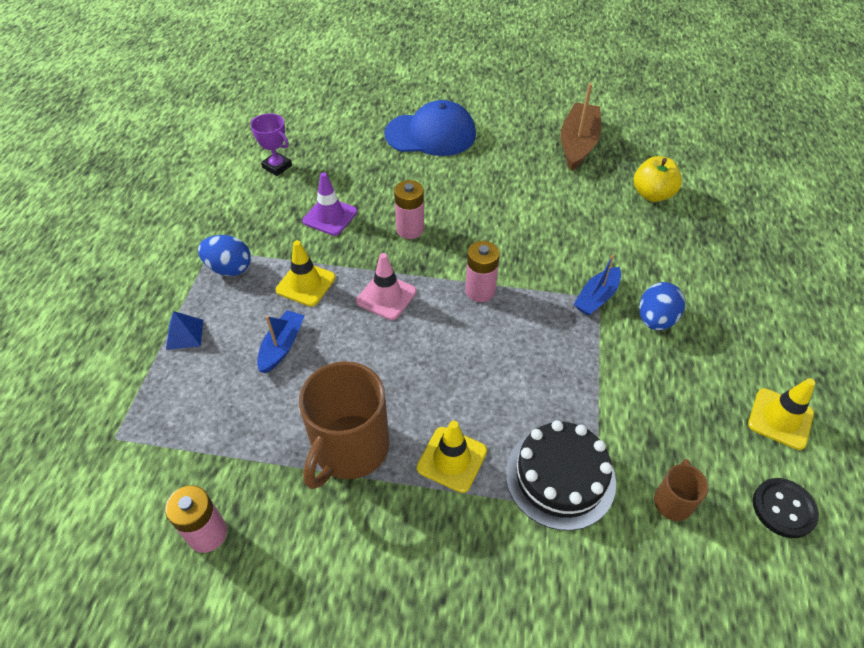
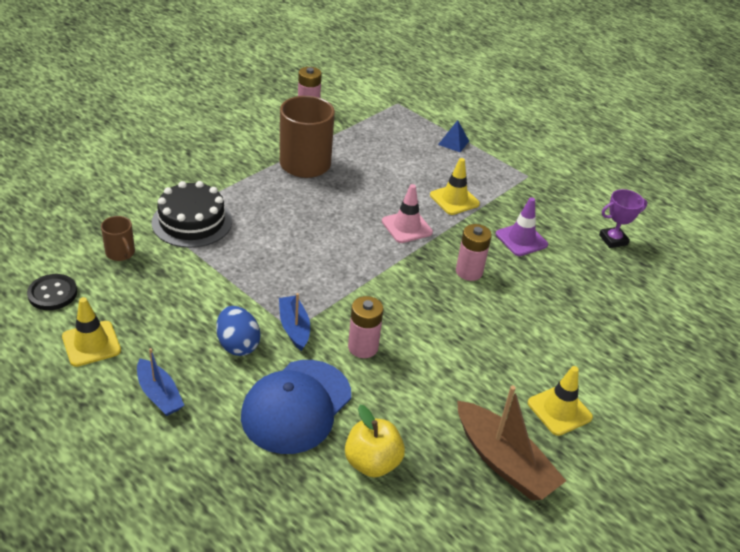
camera: 120 degrees right, 10 degrees down
(229, 268) = (500, 176): blue egg -> none
(282, 346) = (406, 170): blue boat -> blue boat (159, 394)
(431, 134) = (602, 354): blue cap -> blue cap (296, 406)
(452, 459) = (253, 191): yellow traffic cone -> yellow traffic cone (559, 410)
(480, 291) = (366, 271): pink battery -> pink battery (363, 347)

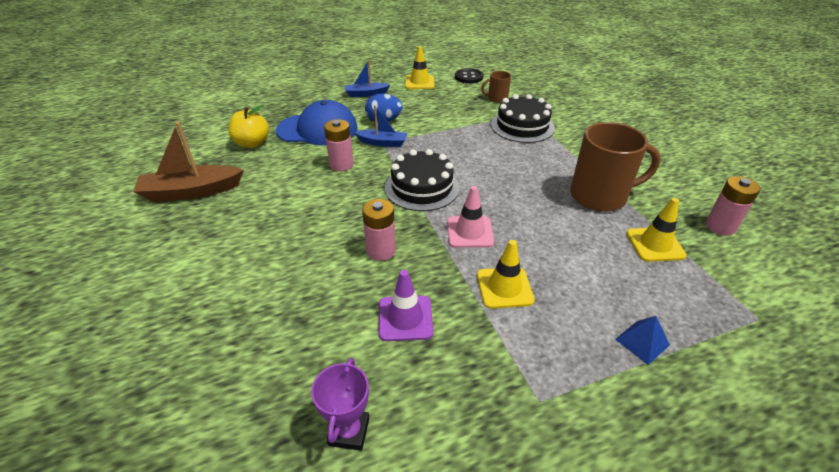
camera: 120 degrees right, 0 degrees up
(296, 406) = (317, 129): blue cap -> blue cap turned 120 degrees clockwise
(363, 271) = (422, 187): none -> black cake
(559, 410) = (192, 238): yellow traffic cone -> yellow traffic cone (655, 244)

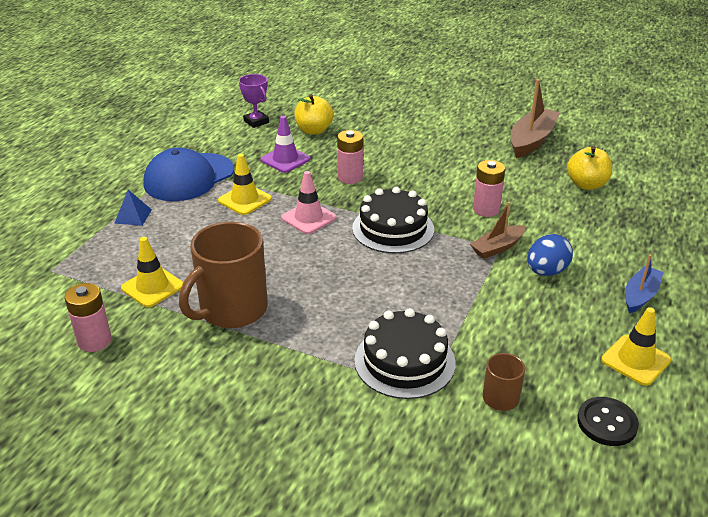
camera: 135 degrees right, 5 degrees down
(313, 347) = (314, 130): none -> yellow apple
(317, 129) = (575, 225): blue cap -> blue cap (189, 177)
(382, 143) = (497, 247): blue boat -> brown boat

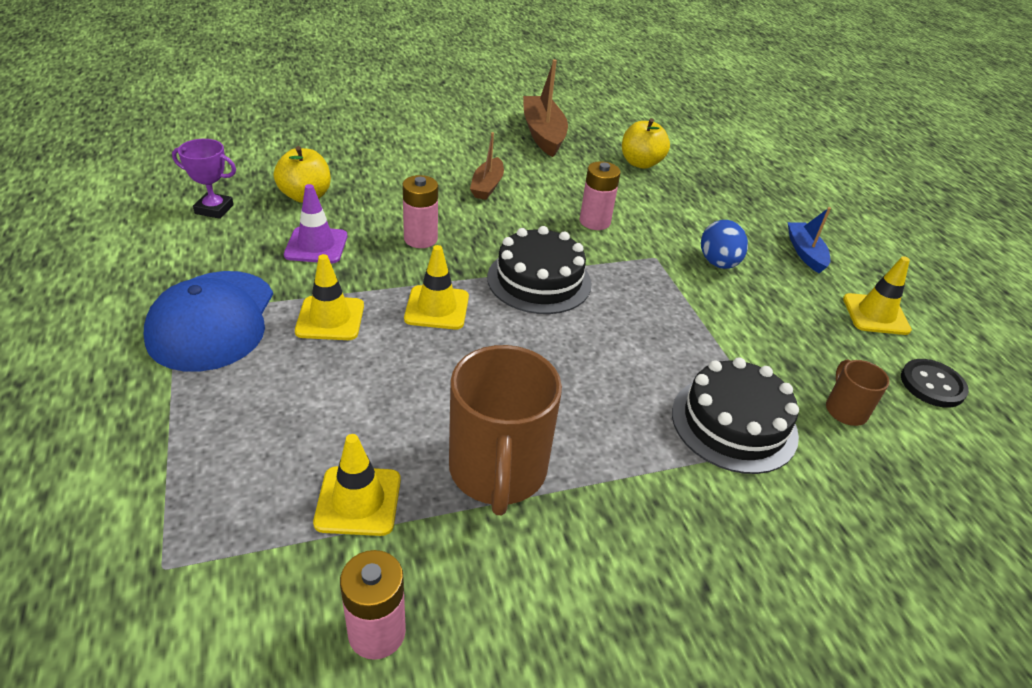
camera: 45 degrees left, 5 degrees up
(133, 216) = (196, 413): blue pyramid -> none
(308, 218) = (437, 308): pink traffic cone -> yellow traffic cone
(497, 247) = (653, 257): brown boat -> brown boat (487, 186)

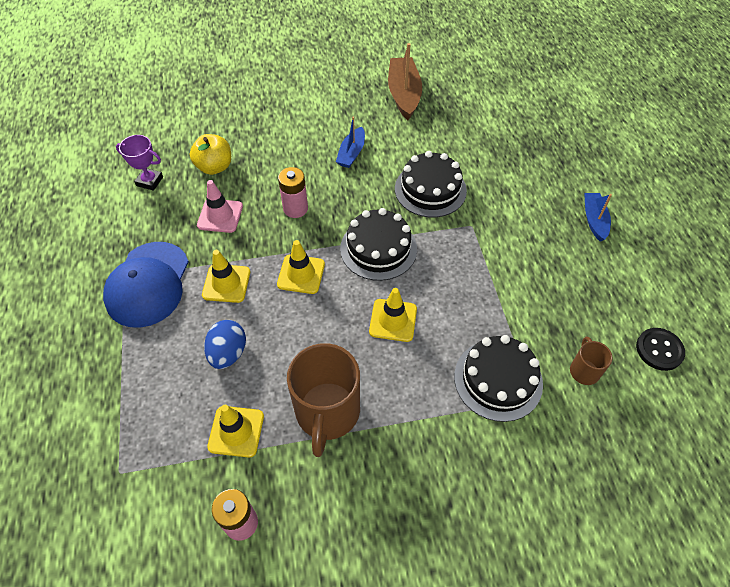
camera: 10 degrees right, 15 degrees up
(316, 245) = (220, 216): purple traffic cone -> pink traffic cone
(487, 186) = (351, 153): brown boat -> blue boat
(594, 221) = (430, 189): pink battery -> black cake
(640, 163) = (479, 125): yellow apple -> none
(718, 263) = (520, 231): blue egg -> blue egg (228, 353)
(875, 314) = (634, 283): yellow traffic cone -> yellow traffic cone (393, 320)

